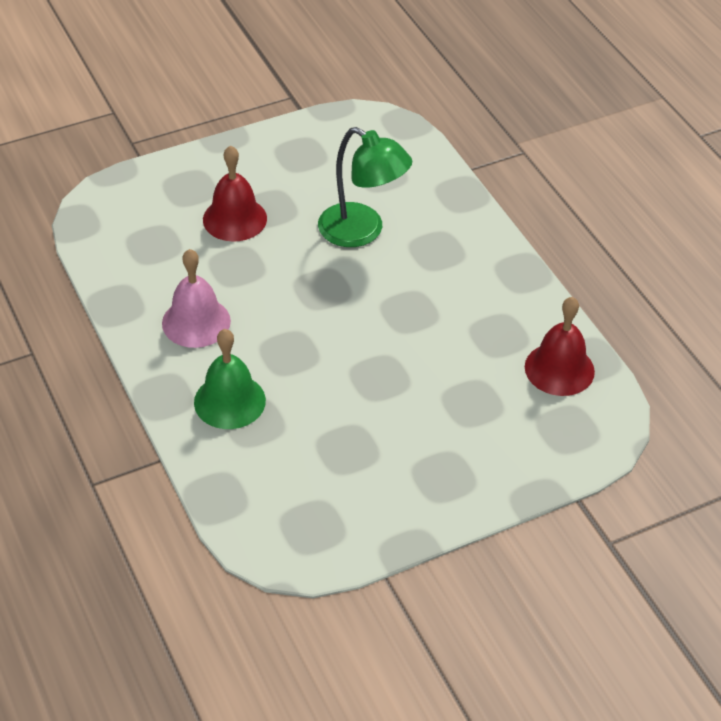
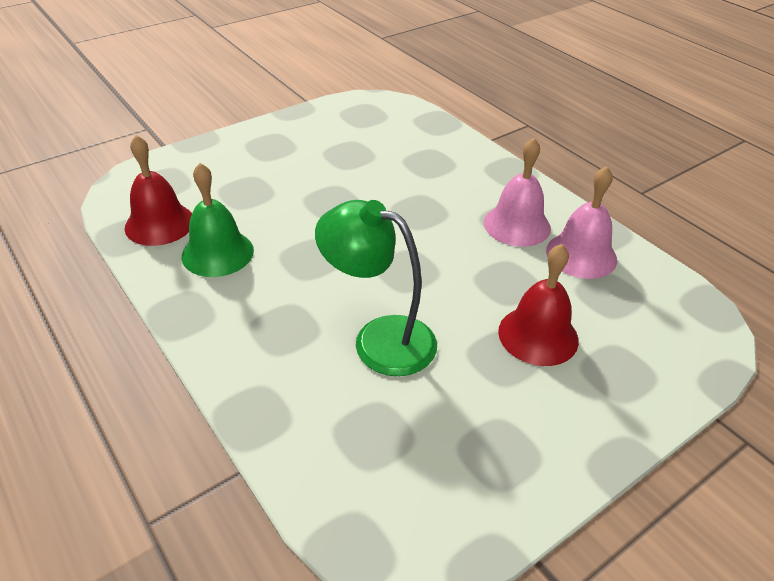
camera: 170 degrees right, 5 degrees down
(153, 282) = (581, 255): none -> pink bell
(229, 401) = (455, 173): green bell -> green bell (217, 253)

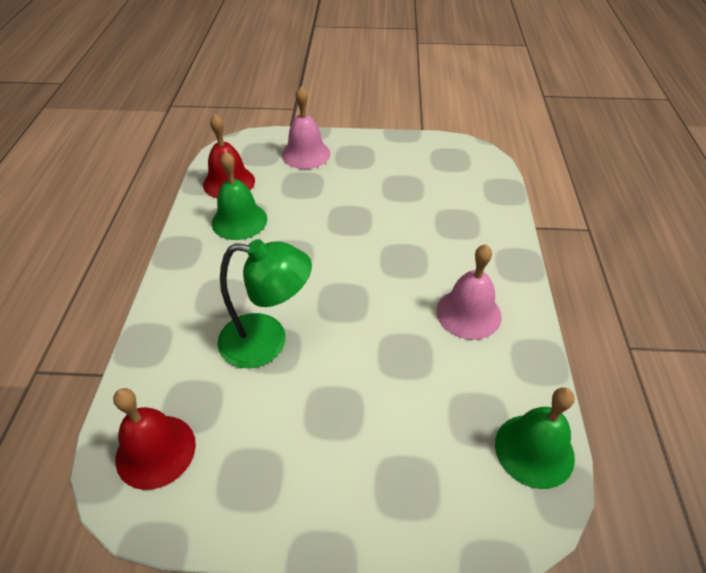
camera: 40 degrees right, 5 degrees up
(379, 339) = (267, 341): green lamp -> green lamp turned 120 degrees clockwise
(538, 335) = (378, 413): red bell -> red bell (155, 451)
(581, 255) = (494, 370): pink bell -> pink bell (306, 154)
(666, 292) = (534, 450): none -> green bell

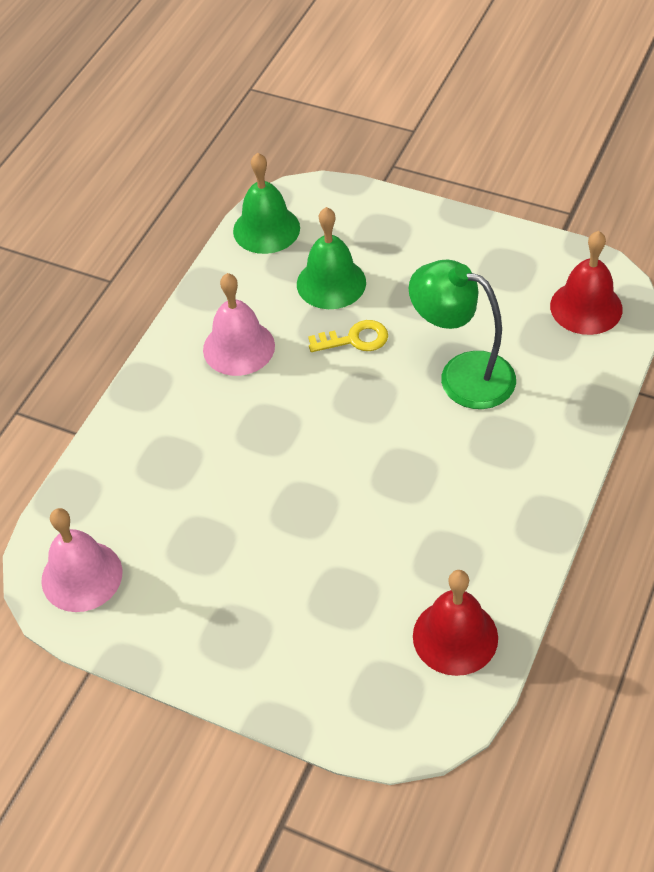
camera: 155 degrees left, 5 degrees up
(239, 221) = (456, 552): green bell -> green bell (331, 283)
(306, 154) = (312, 666): pink bell -> pink bell (82, 576)
(375, 348) = (355, 339): none -> yellow key

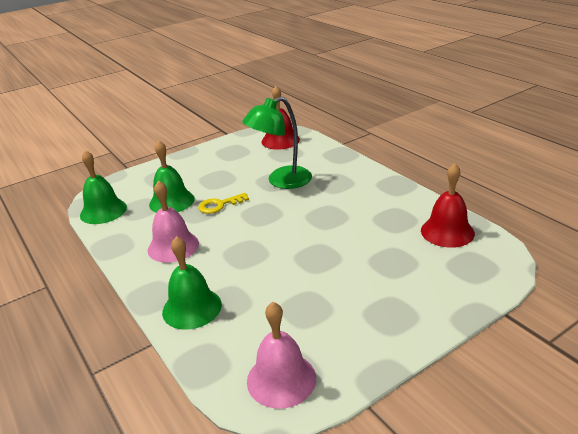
camera: 60 degrees left, 20 degrees down
(143, 435) = (192, 308): none -> green bell
(355, 339) = (219, 205): yellow key -> yellow key turned 135 degrees counterclockwise

